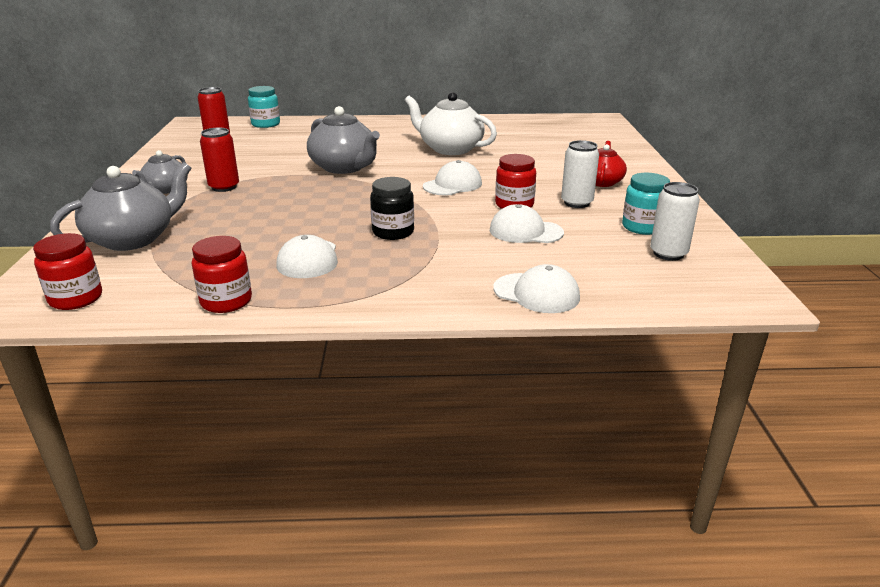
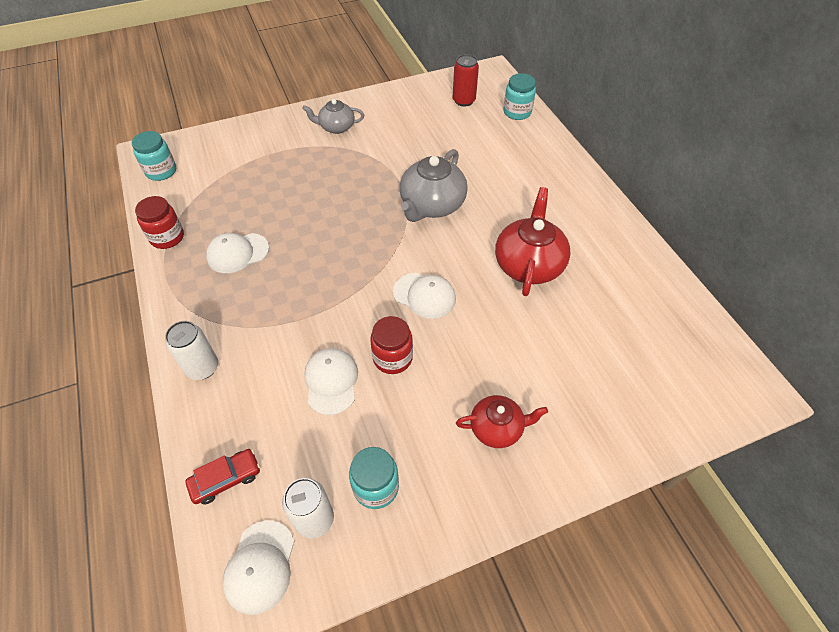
camera: 70 degrees right, 25 degrees up
(76, 299) = (161, 171): red jar -> turquoise jar
(133, 239) = (247, 153): grey teapot -> none
(224, 187) = (353, 154): red can -> none
(393, 232) = (300, 286): black jar -> none
(450, 149) = (528, 264): white teapot -> red teapot
(536, 293) = (208, 416): white cap -> white cap (260, 566)
(576, 203) = (420, 413): white can -> white can (202, 368)
(617, 289) = (226, 479): none -> red car

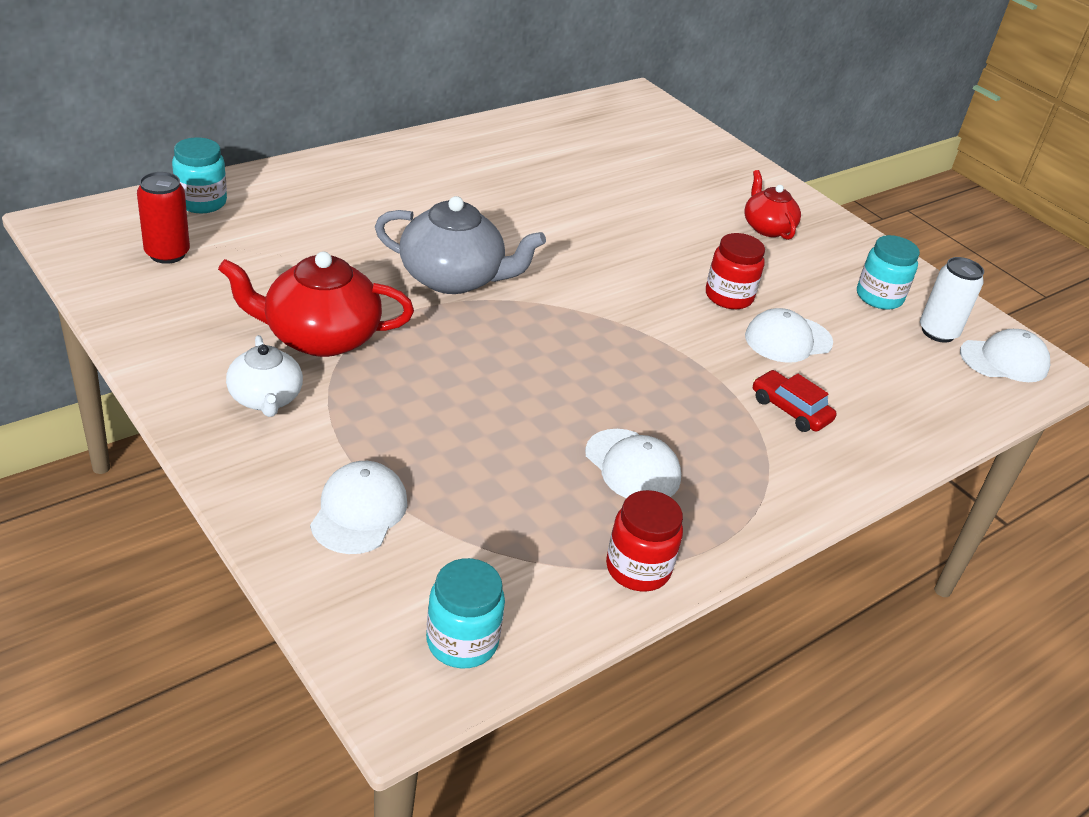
camera: 110 degrees left, 15 degrees down
(202, 368) = (842, 455): white can -> none
(226, 479) = (951, 401): red car -> red car (790, 410)
(336, 127) = (265, 399): grey teapot -> white teapot
(424, 295) = (624, 278): white cap -> white cap (359, 511)
(528, 264) = (536, 203): red teapot -> red teapot (320, 337)

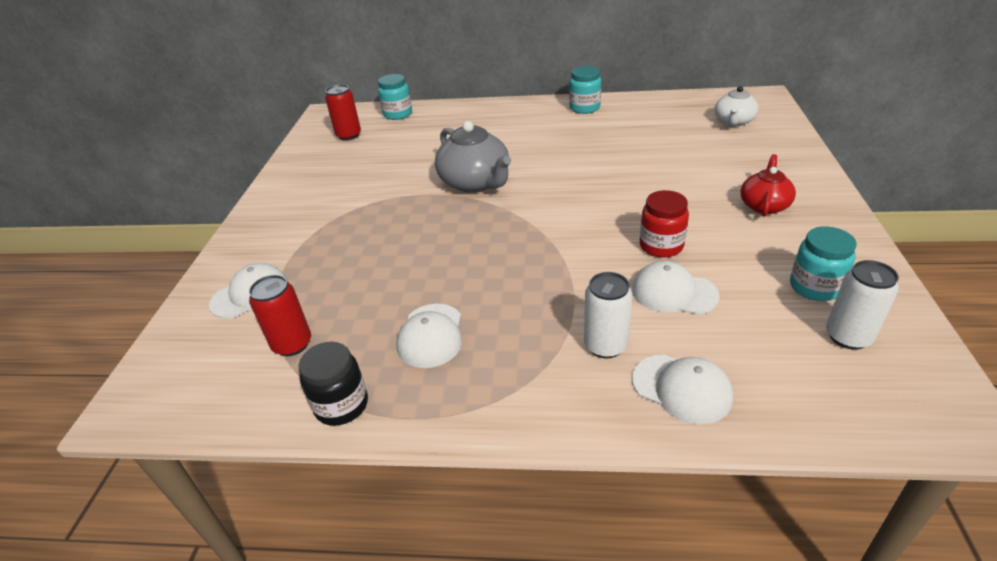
camera: 50 degrees right, 0 degrees up
(265, 399) = (292, 218): white teapot -> white teapot (733, 121)
(320, 337) = (360, 195): red teapot -> none
(462, 642) = (192, 394): turquoise jar -> turquoise jar (584, 108)
(499, 539) = (292, 344): none -> red can
(638, 569) = (341, 405): red jar -> black jar
(790, 410) = (605, 345): red car -> white can
(1004, 360) = (905, 390): white cap -> white cap (682, 388)

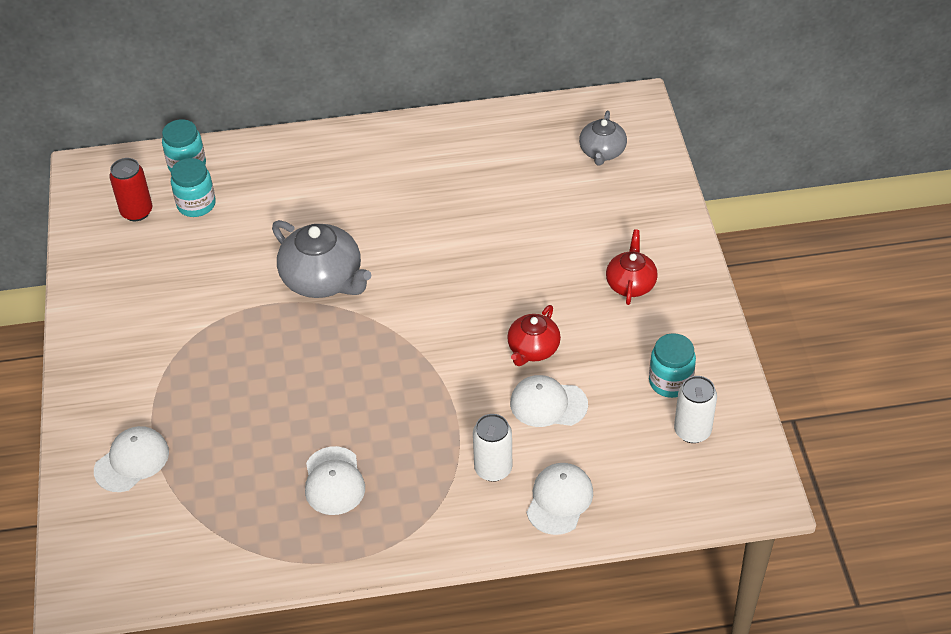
camera: 15 degrees left, 10 degrees up
(292, 344) = (204, 509): red can -> none
(341, 405) = (277, 560): black jar -> none
(584, 108) = (426, 137): turquoise jar -> turquoise jar (196, 204)
(661, 246) = (533, 349): red jar -> red teapot
(682, 388) = (559, 500): white cap -> white cap turned 90 degrees counterclockwise
(733, 121) = (602, 152): white teapot -> grey teapot

